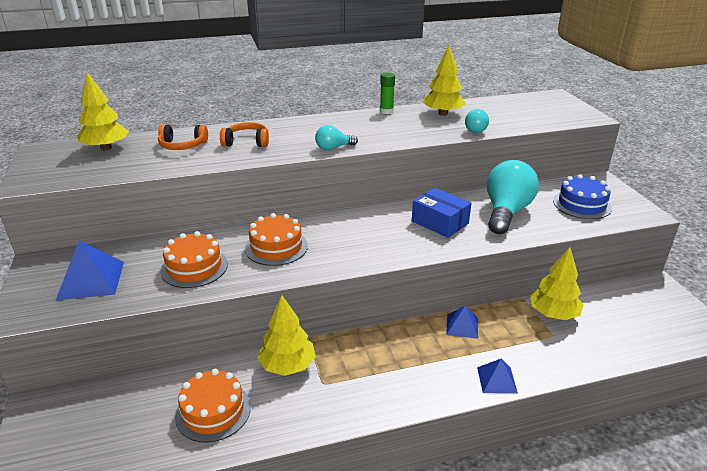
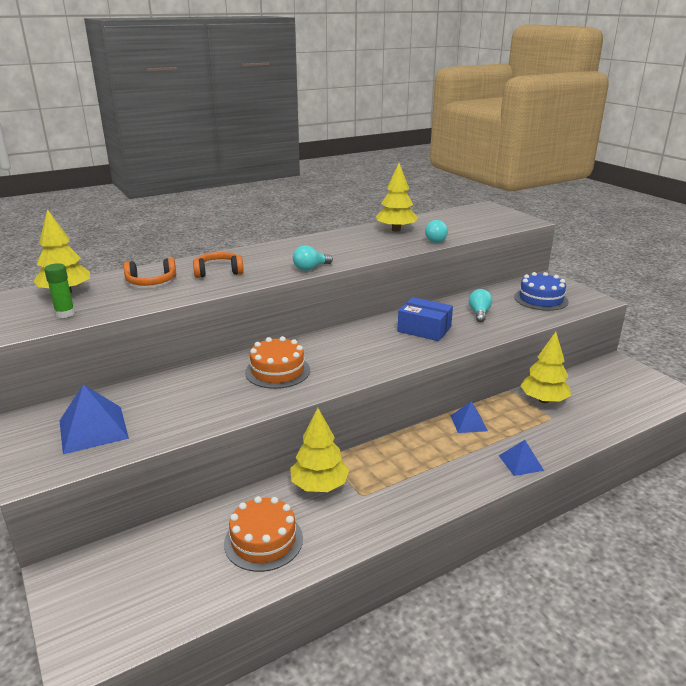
camera: 15 degrees left, 5 degrees down
(194, 267) = (202, 401): orange cake -> none
(386, 111) = (341, 232): green glue stick -> green glue stick (65, 314)
(506, 212) = (479, 313): turquoise light bulb -> turquoise light bulb, size x0.49

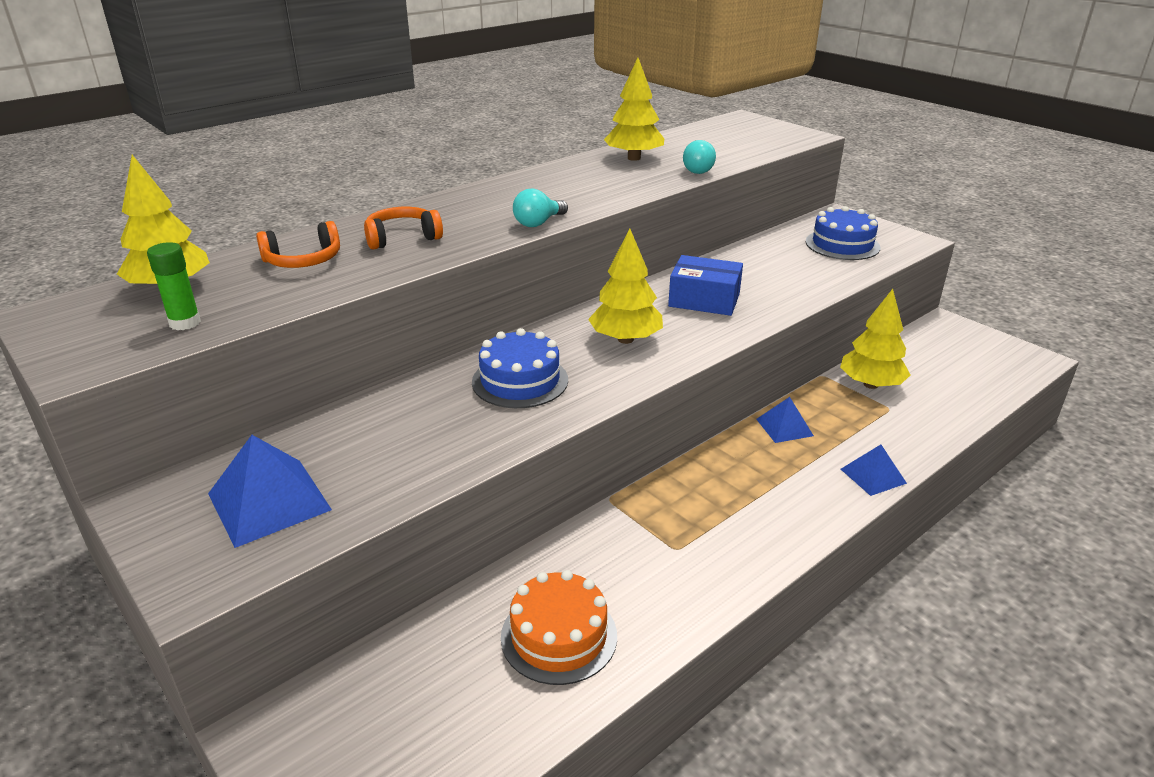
camera: 10 degrees left, 5 degrees up
(277, 371) = (520, 381): orange cake -> blue cake
(319, 486) = (611, 542): yellow tree -> yellow tree (625, 339)
(479, 313) = (769, 271): turquoise light bulb -> none

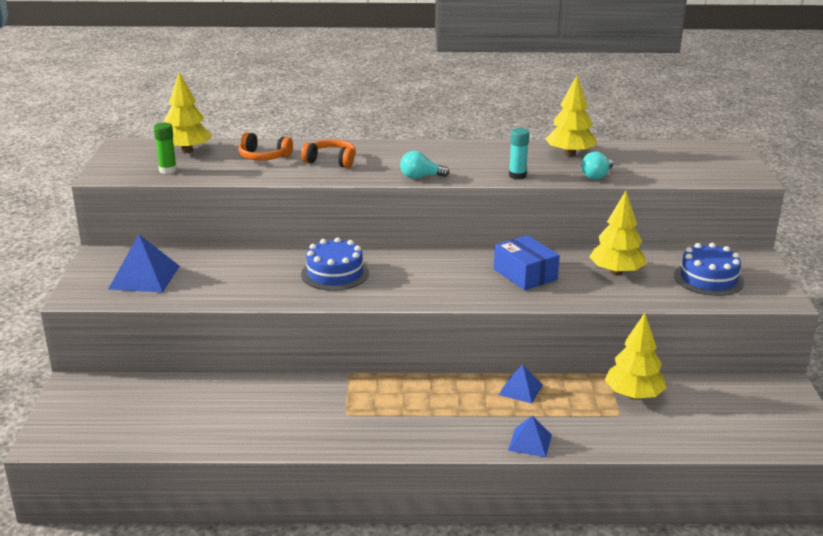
camera: 40 degrees right, 5 degrees down
(559, 636) = (231, 417): orange cake -> none
(625, 339) = (431, 276): yellow tree -> yellow tree (616, 272)
(629, 191) = (517, 176): none -> turquoise glue stick

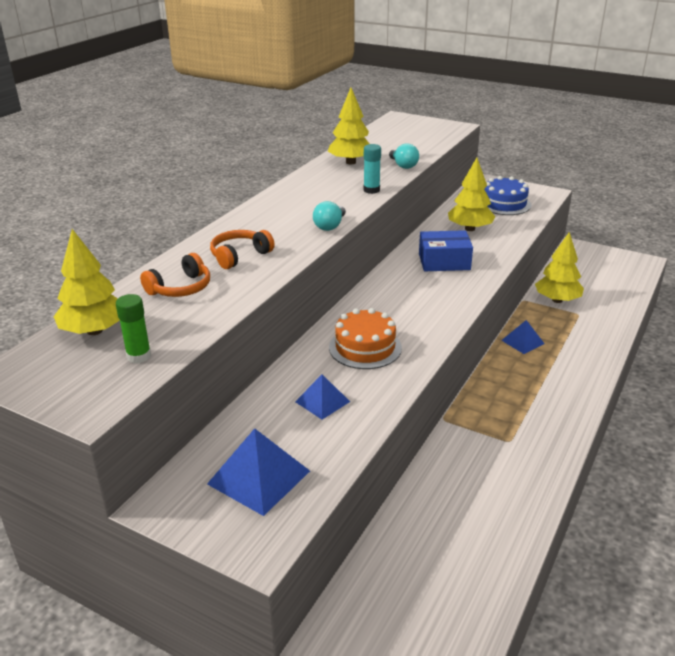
camera: 60 degrees left, 5 degrees up
(335, 273) = (365, 347): blue cake -> orange cake
(530, 442) = (596, 362): blue pyramid -> blue pyramid (322, 401)

